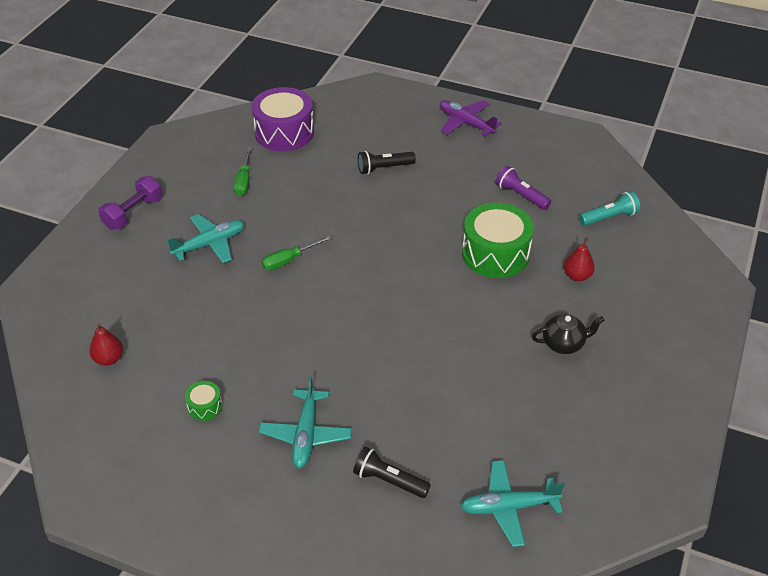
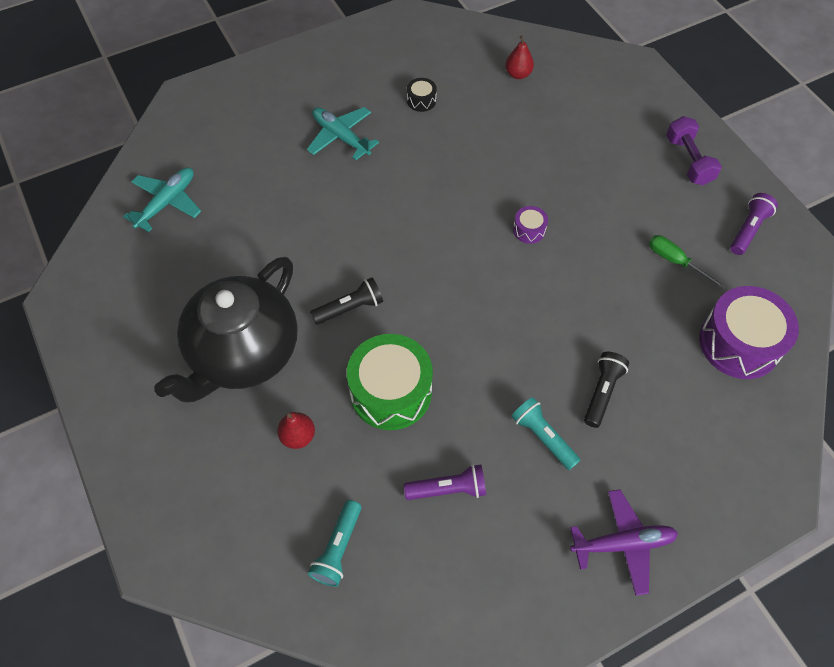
camera: 130 degrees right, 15 degrees up
(180, 161) = (748, 230): none -> purple flashlight
(205, 406) = (421, 100): green drum -> black drum
(210, 244) = (599, 189): turquoise plane -> none
(289, 260) = (529, 230): green screwdriver -> purple drum
(389, 480) = (258, 156): black flashlight -> black flashlight (350, 308)
(442, 176) = (543, 437): none -> turquoise flashlight
(564, 344) = (243, 354): black teapot -> black teapot, size x2.42

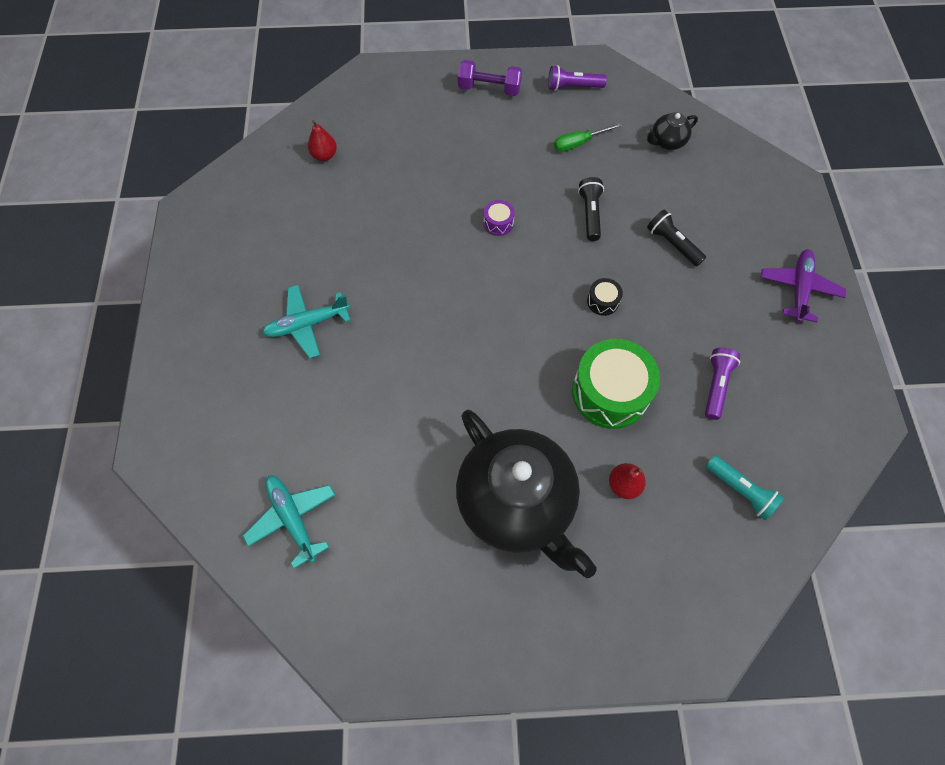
camera: 65 degrees left, 5 degrees up
(350, 308) = (510, 392): black flashlight -> black flashlight (590, 214)
(421, 100) = (305, 240): black drum -> black drum (602, 301)
(543, 437) = (695, 300): turquoise flashlight -> none
(739, 343) = (667, 142): purple drum -> black teapot
(748, 230) = (573, 87): purple flashlight -> purple flashlight turned 60 degrees counterclockwise

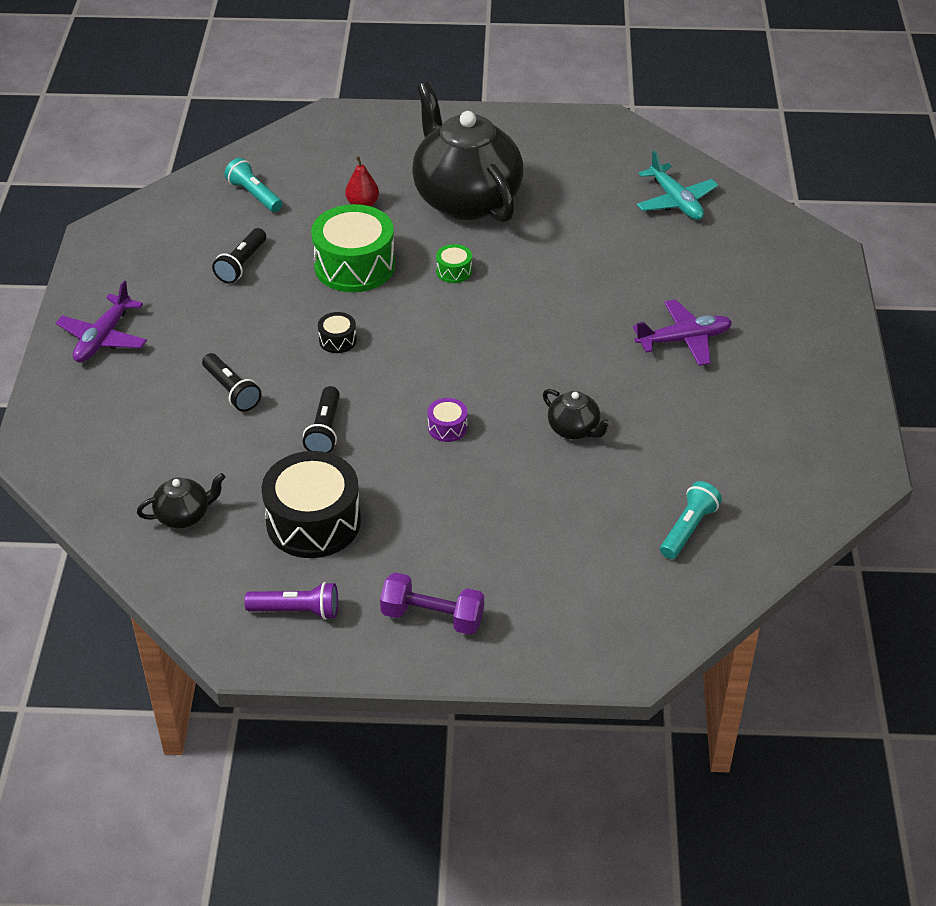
camera: 175 degrees left, 20 degrees down
(307, 324) = (684, 340): turquoise plane -> purple plane
(324, 155) = (688, 529): red pear -> turquoise flashlight
(402, 228) = (574, 429): none -> black teapot
(515, 393) = (454, 271): none -> green drum
(578, 143) = (313, 522): green screwdriver -> black drum
(716, 386) = (242, 264): purple flashlight -> black flashlight

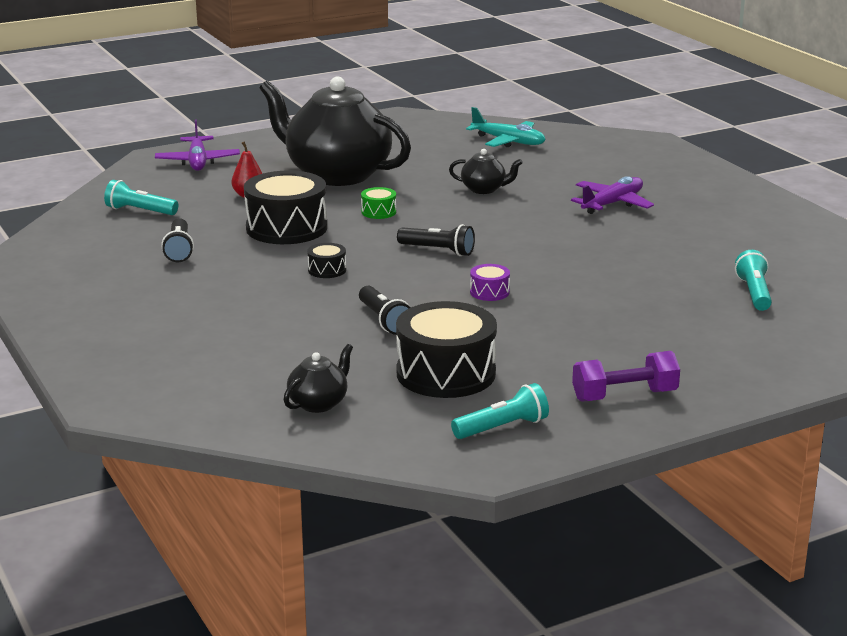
camera: 30 degrees left, 20 degrees down
(103, 338) = (95, 322): purple plane -> purple plane (197, 161)
(231, 391) = (266, 321): black flashlight -> black flashlight (438, 250)
(296, 611) = (502, 428): purple flashlight -> turquoise flashlight
(354, 266) = (286, 228): green drum -> black drum
(574, 429) = (594, 267): black teapot -> black teapot (484, 189)

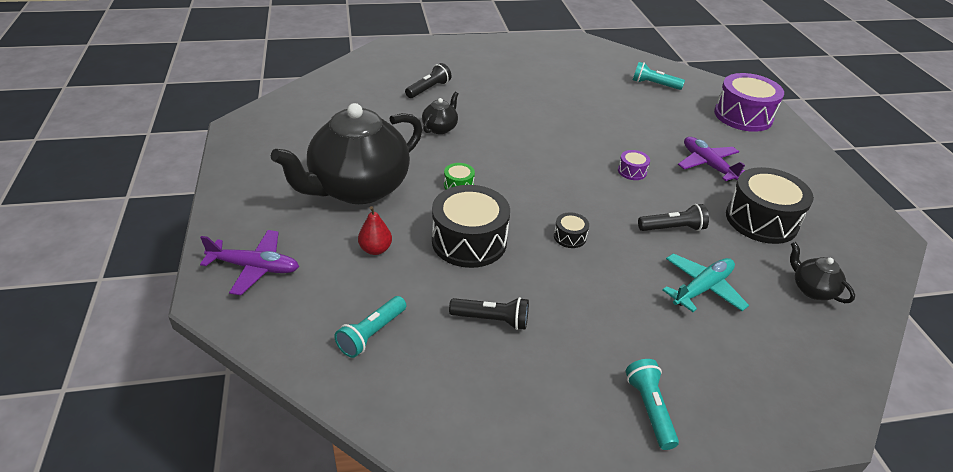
camera: 75 degrees left, 15 degrees up
(438, 250) = (550, 175): black flashlight -> black flashlight (428, 89)
(502, 428) = (838, 216): turquoise flashlight -> turquoise flashlight (649, 409)
(508, 141) = (347, 94): turquoise plane -> turquoise plane (702, 288)
(612, 204) = (497, 88): purple plane -> purple plane (707, 165)
(624, 396) = (790, 161): purple dumbbell -> none
(732, 360) = (743, 116): none -> purple drum

